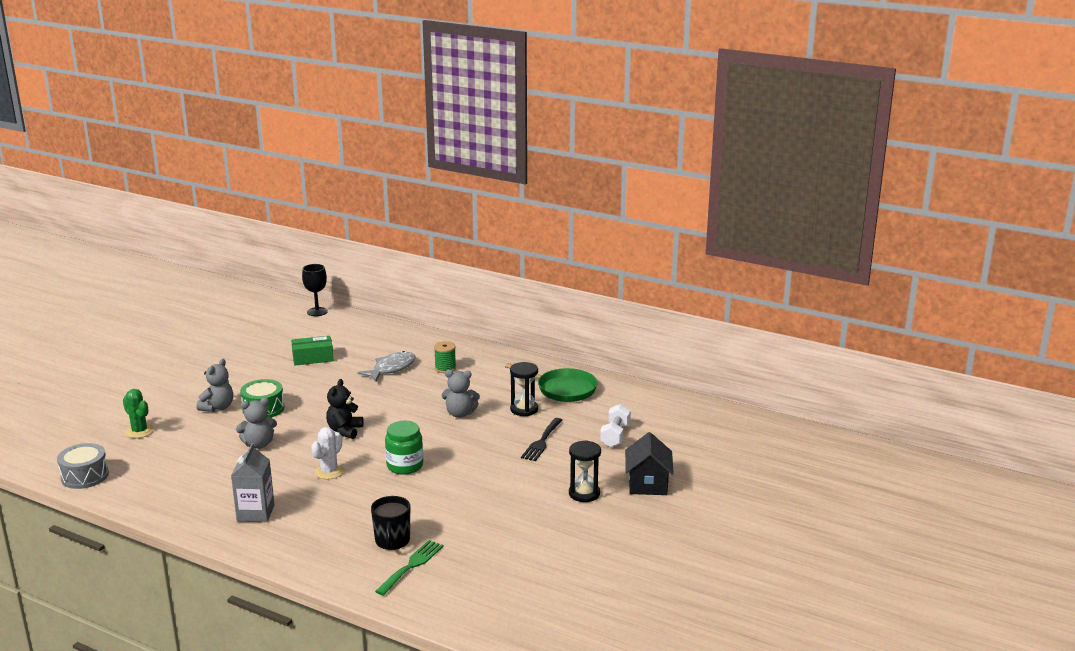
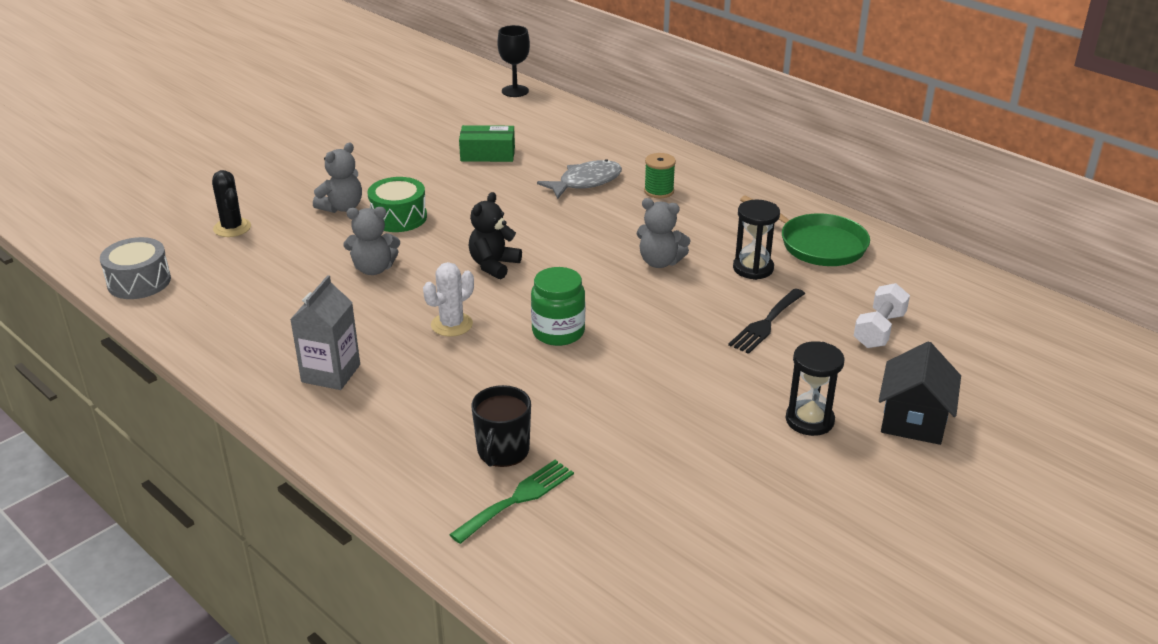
camera: 15 degrees right, 10 degrees up
(139, 431) = (232, 228): green cactus -> black cactus

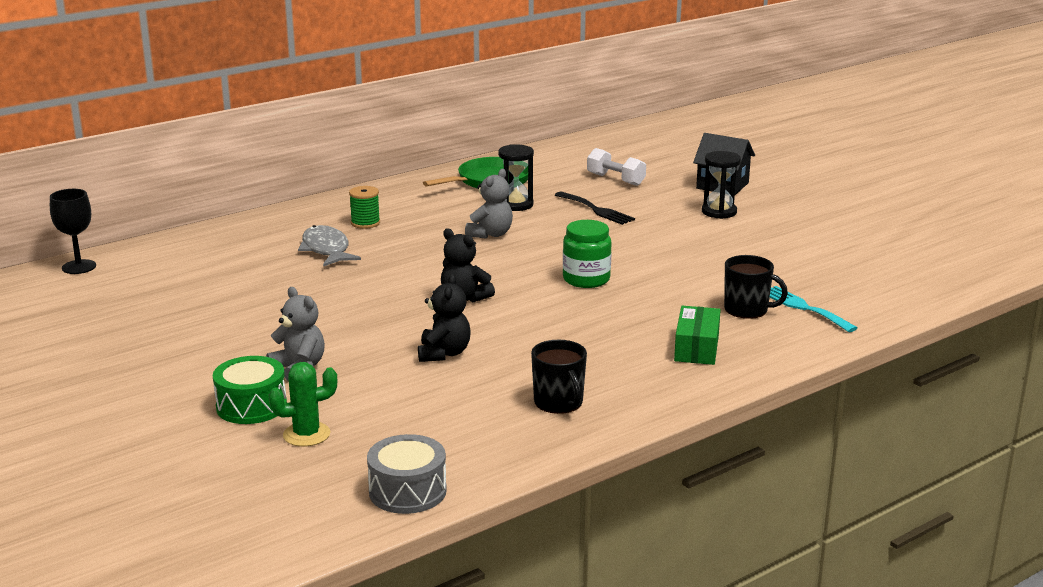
camera: 80 degrees left, 10 degrees down
(232, 228) = (306, 434): black cactus -> green cactus
(278, 338) = (559, 402): none -> black mug
(331, 373) = (626, 376): grey carton -> none
(374, 269) = (444, 353): grey teddy bear -> black teddy bear
(398, 217) = (342, 338): green drum -> green drum (251, 406)
(451, 325) = (560, 321): white cactus -> none
(487, 154) = (228, 289): green box -> green box (696, 348)
(517, 499) = (804, 308): green fork -> turquoise fork

